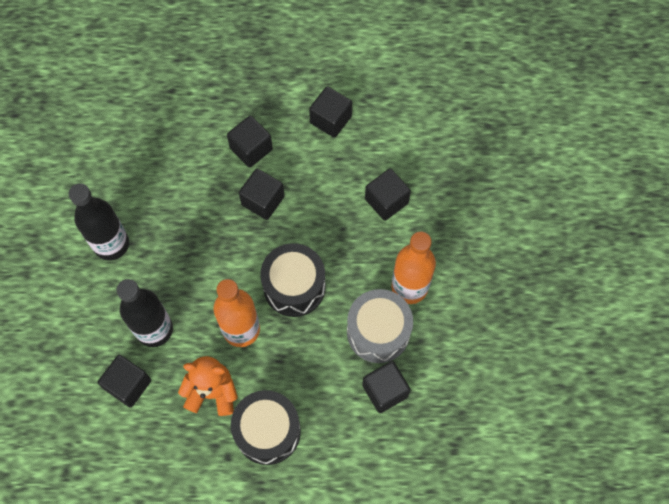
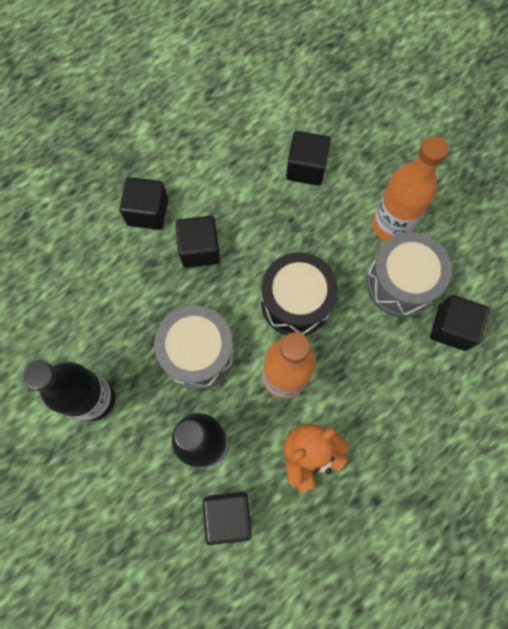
camera: 40 degrees left, 5 degrees up
(200, 268) = (198, 353): none -> grey drum
(267, 431) = (389, 448): black drum -> none
(330, 119) = (195, 135): black cube -> none

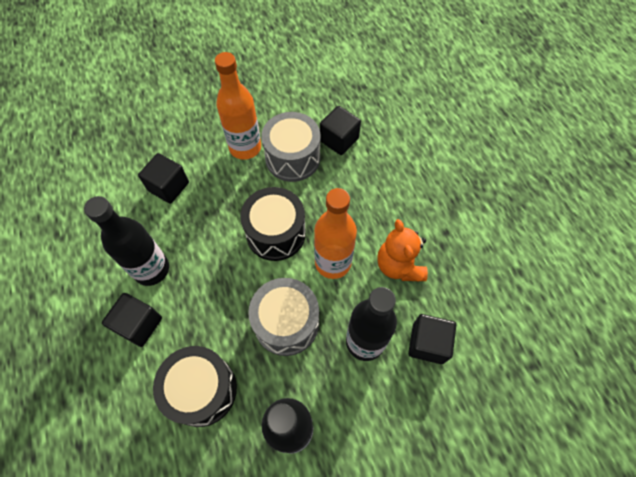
camera: 70 degrees left, 10 degrees down
(105, 298) = (202, 390): none -> black drum
(200, 249) = (196, 291): black cube -> none
(207, 196) = (151, 269): none -> black bottle

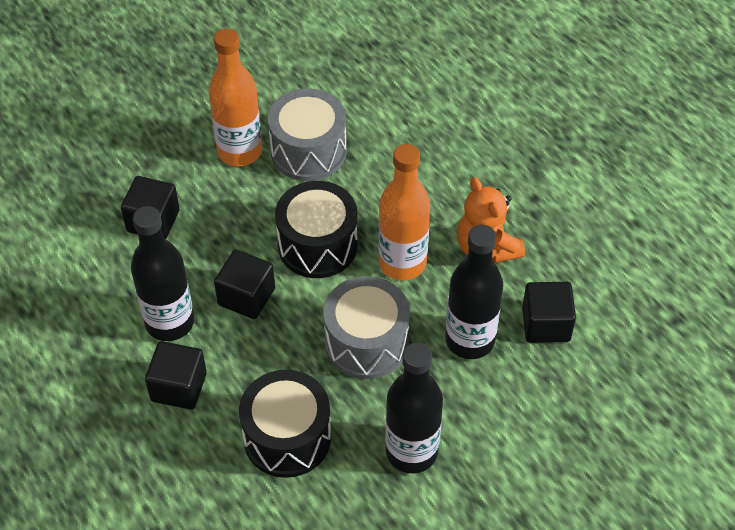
camera: 15 degrees left, 10 degrees down
(339, 140) = (363, 116): black cube -> black cube (246, 297)

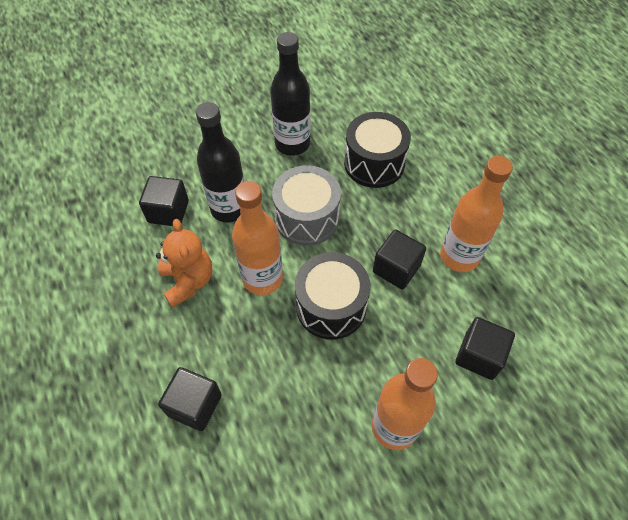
camera: 170 degrees left, 5 degrees up
(169, 322) = (459, 256): black bottle -> orange bottle
(179, 387) = (450, 206): black cube -> black cube (195, 405)
(308, 151) = (324, 414): grey drum -> none

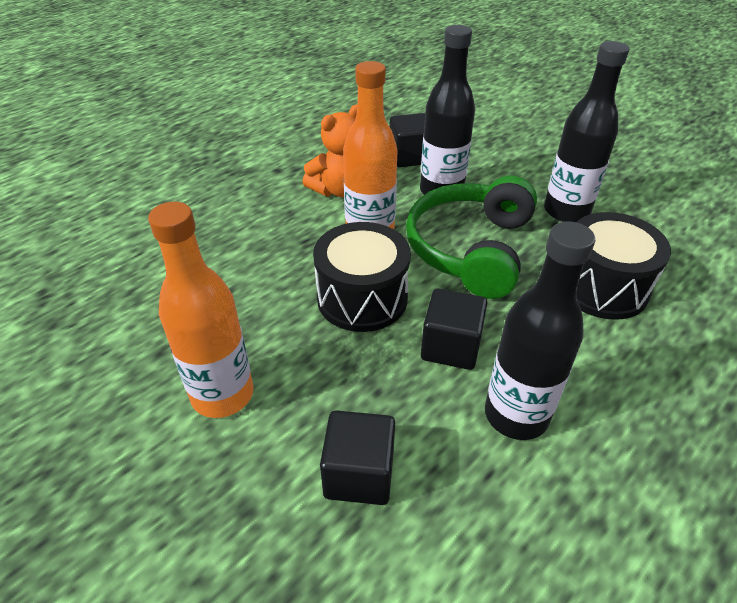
camera: 70 degrees right, 15 degrees down
(195, 405) = (208, 230): black cube -> none
(307, 218) = (470, 249): grey drum -> green headphones
(459, 256) = (516, 415): orange bottle -> black bottle

